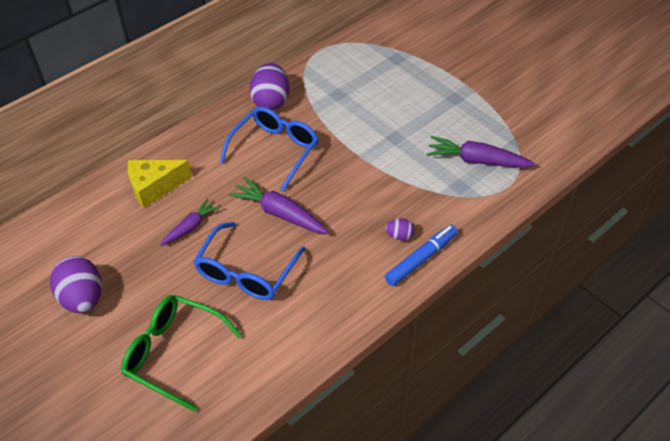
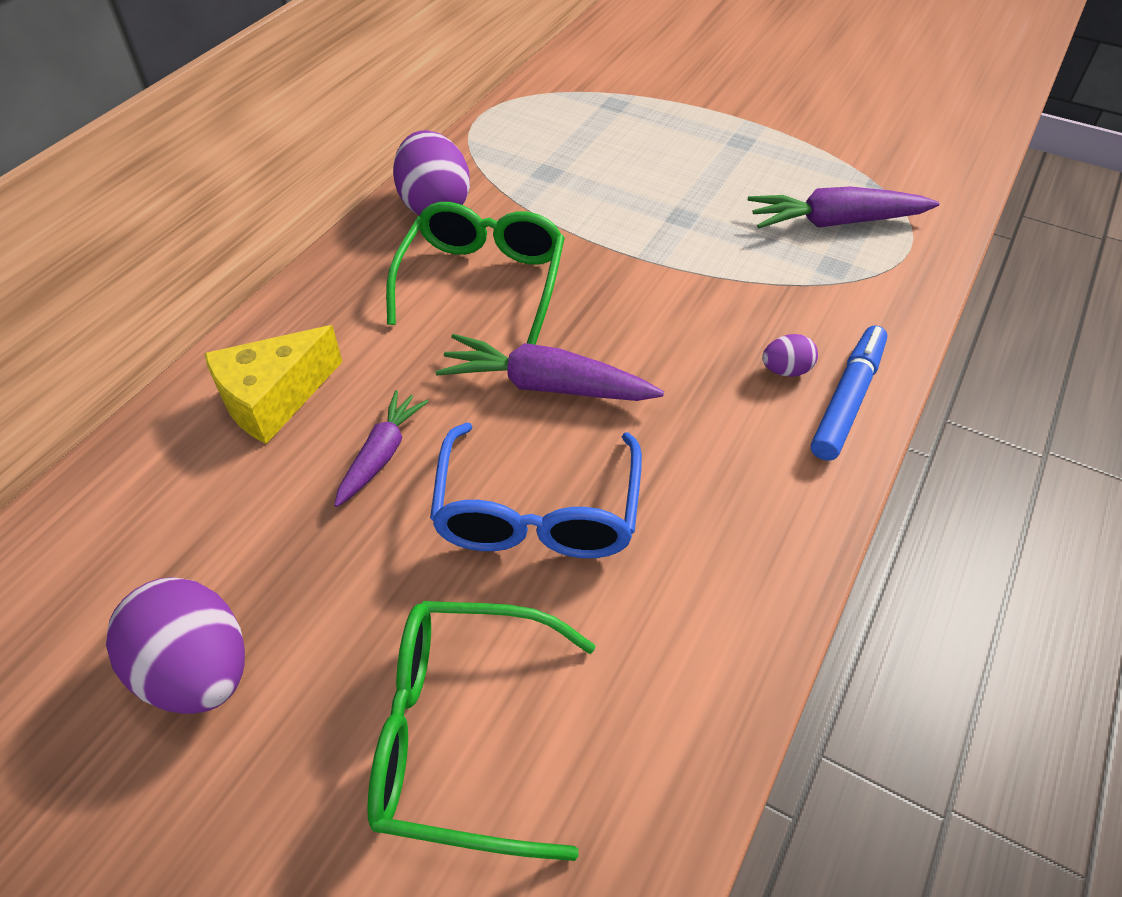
camera: 20 degrees left, 0 degrees up
(275, 150) = (482, 281): blue glasses -> green glasses

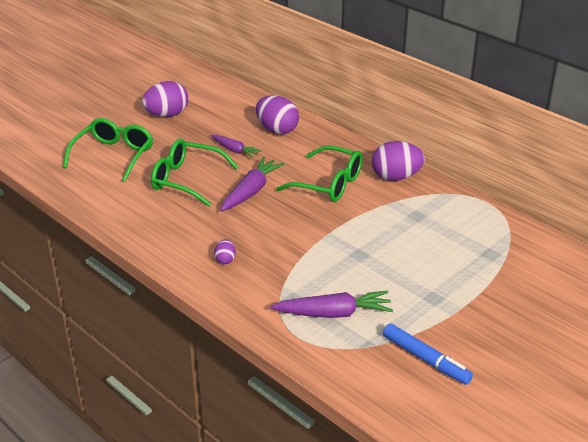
camera: 105 degrees right, 15 degrees down
(273, 399) = (277, 130): yellow cheese -> purple egg
(537, 513) = (186, 180): blue glasses -> green glasses
(835, 222) = (333, 313): purple carrot -> purple carrot turned 75 degrees clockwise
(847, 399) = (197, 273): blue marker -> blue marker (425, 359)

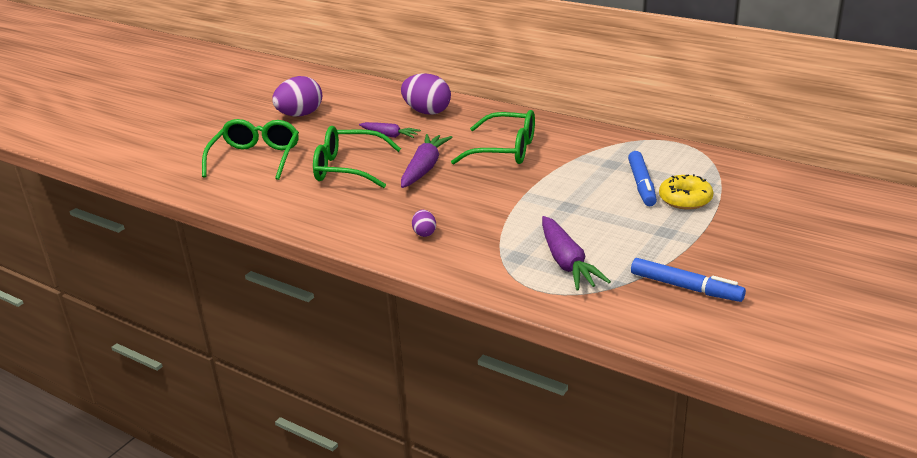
camera: 10 degrees left, 5 degrees down
(333, 313) = (567, 262): purple carrot -> purple carrot turned 90 degrees clockwise
(396, 177) = (573, 134): purple egg -> none
(434, 243) = (641, 185): none -> blue marker
(466, 266) = (685, 199): none -> yellow donut

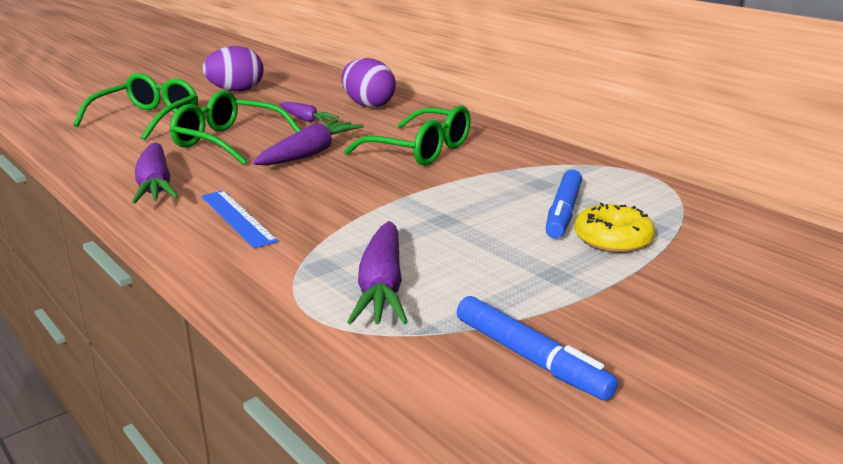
camera: 15 degrees right, 5 degrees down
(334, 219) = (155, 185): none -> purple carrot
(424, 233) = (237, 218): purple egg -> blue ruler

